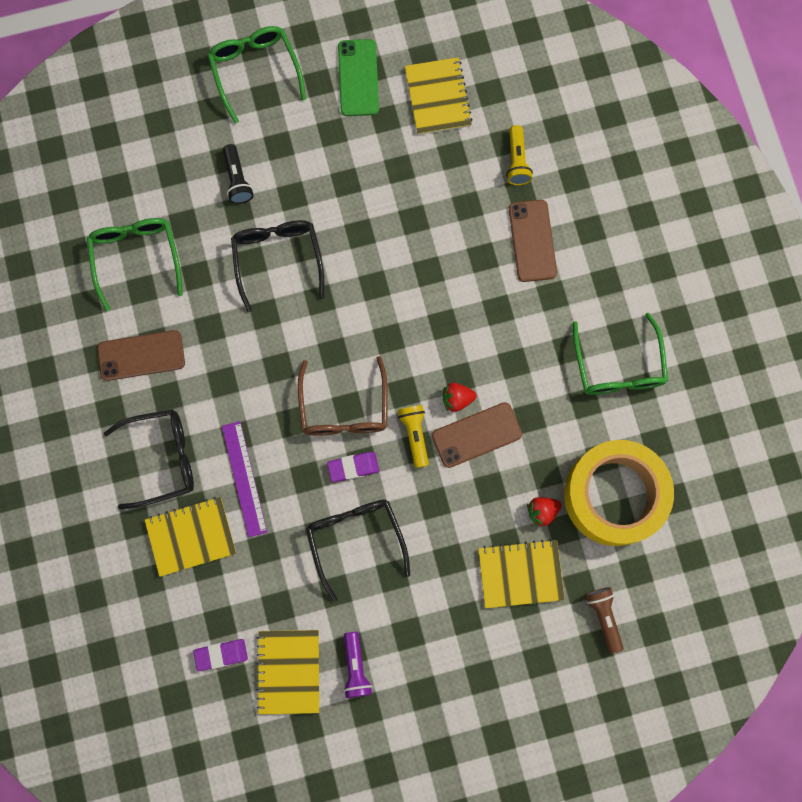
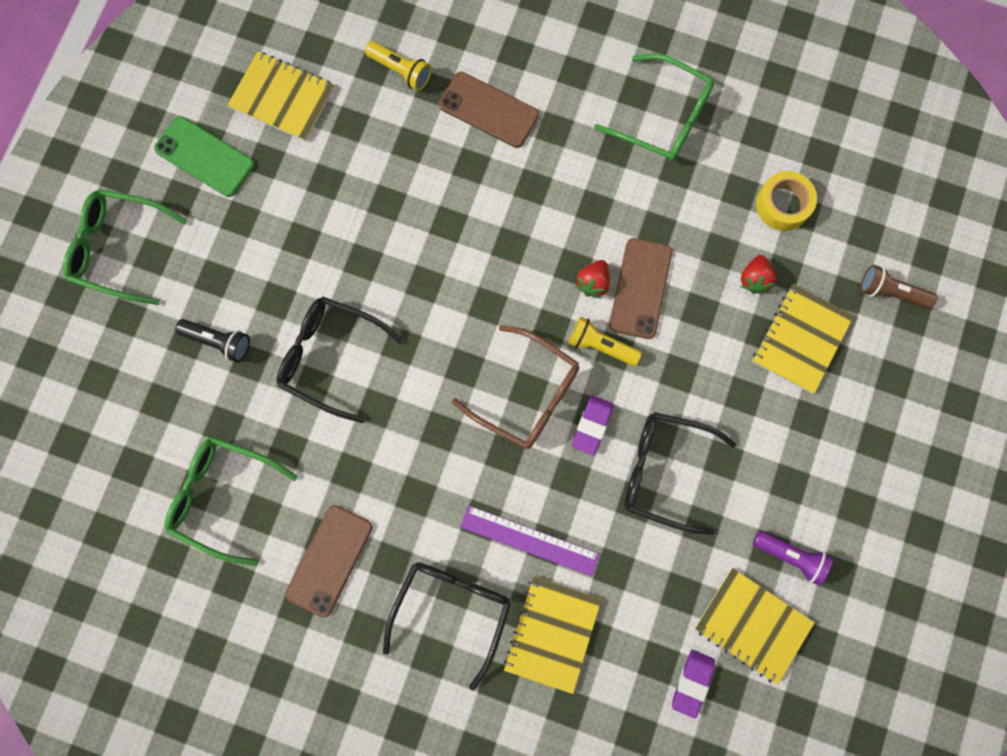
camera: 55 degrees left, 0 degrees up
(614, 495) = (782, 205): yellow tape -> yellow tape, size x0.48

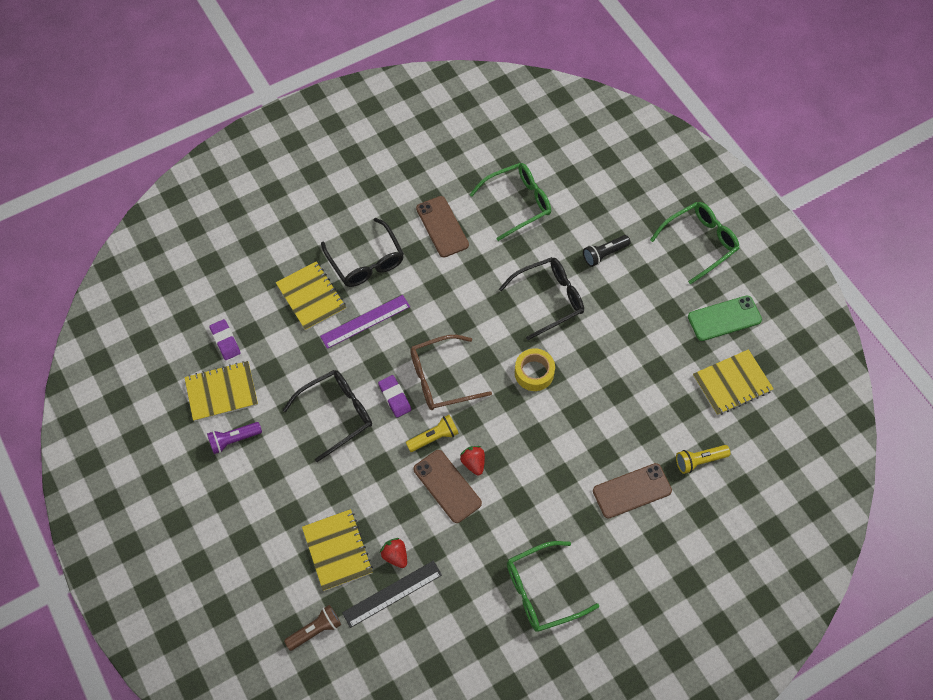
camera: 130 degrees right, 15 degrees down
(782, 205) = (424, 614): yellow tape -> yellow tape (534, 373)
(792, 251) = (392, 593): none -> black ruler

